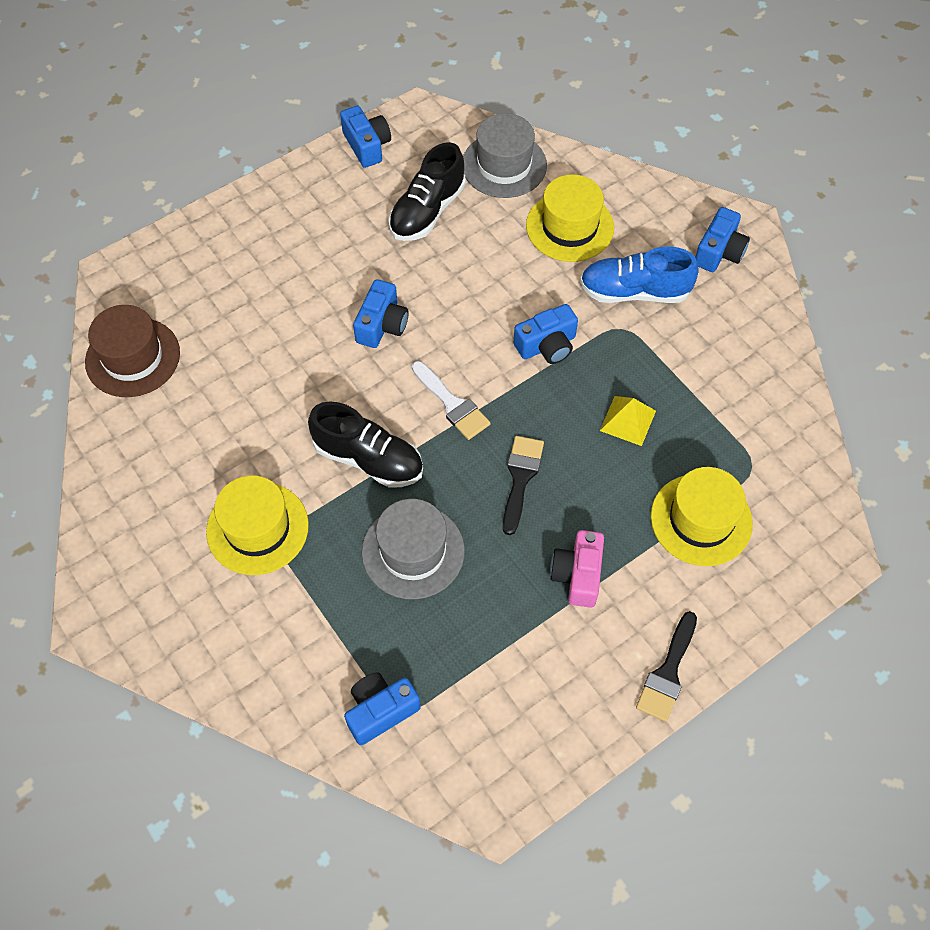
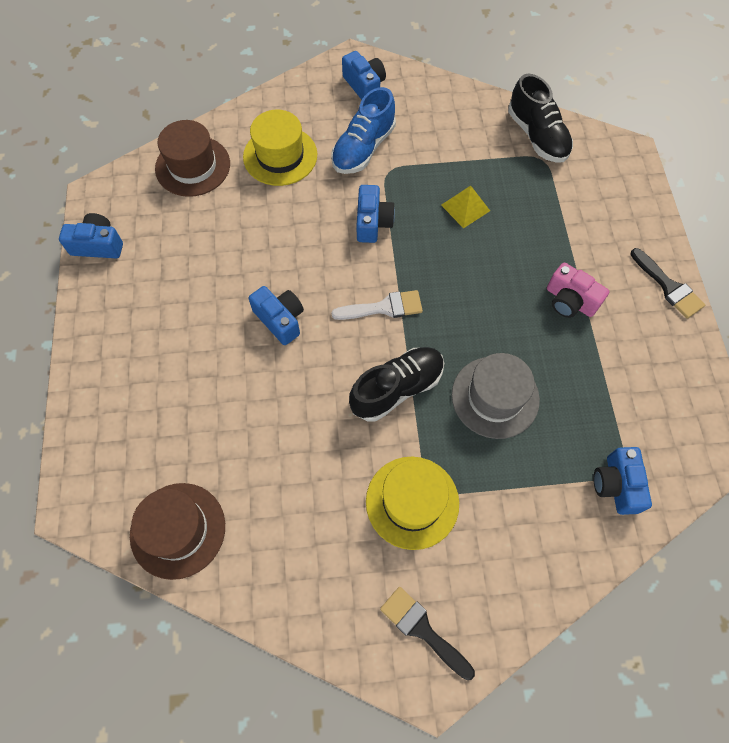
camera: 60 degrees left, 5 degrees up
(427, 211) = (196, 236): black shoe -> black shoe (537, 136)
(504, 165) = (193, 166): grey hat -> brown hat
(520, 478) = (473, 295): black brush -> black brush (422, 629)
(701, 519) = (565, 208): yellow hat -> none

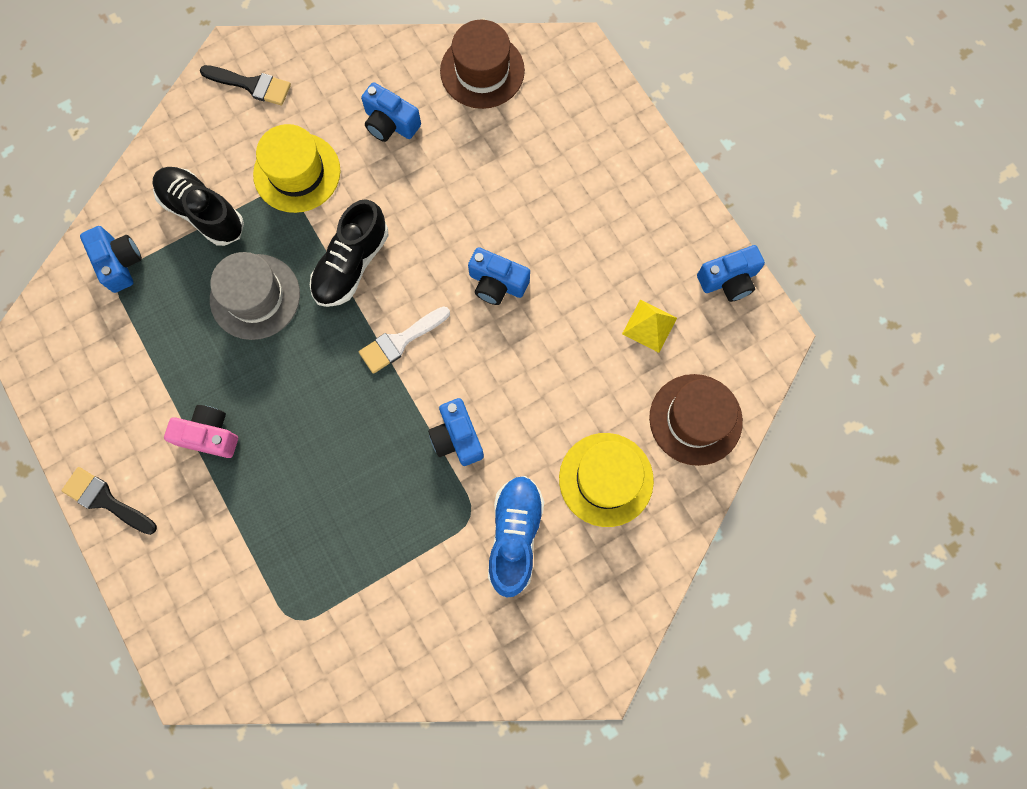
camera: 155 degrees right, 10 degrees up
(364, 86) = (560, 638): blue camera -> blue camera (390, 123)
(465, 208) = (361, 504): yellow pyramid -> yellow pyramid (649, 325)
(537, 136) = (311, 655): black shoe -> black shoe (203, 212)

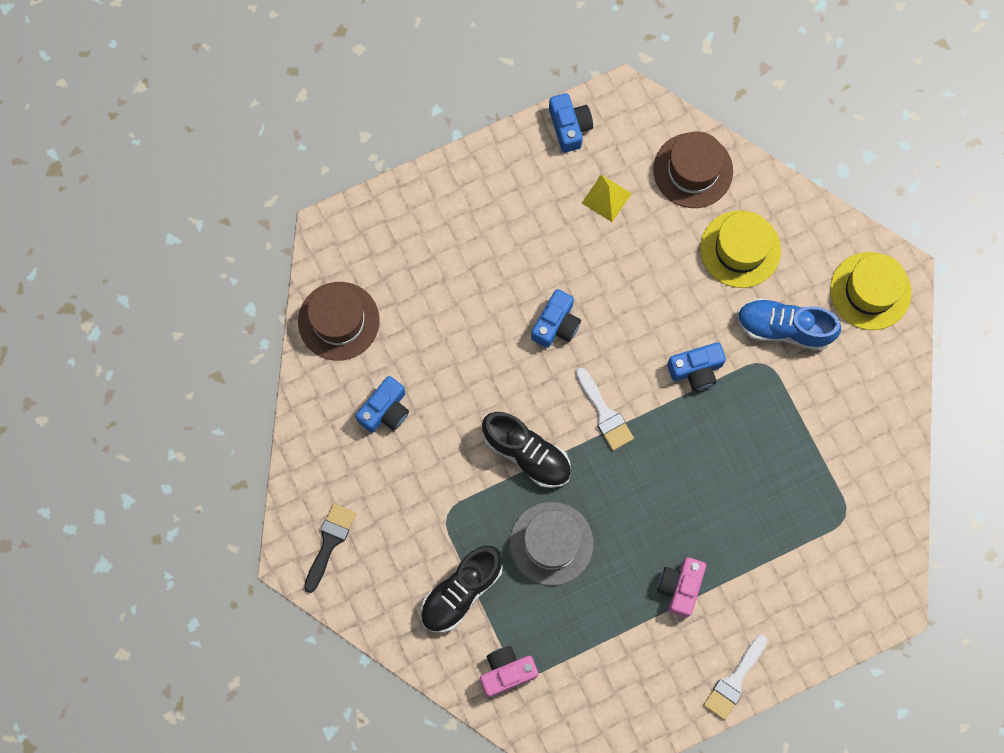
camera: 85 degrees left, 0 degrees up
(105, 500) = (734, 681): black brush -> white brush
(119, 263) = (506, 672): blue camera -> pink camera
(297, 172) = (428, 501): yellow hat -> yellow hat (870, 291)

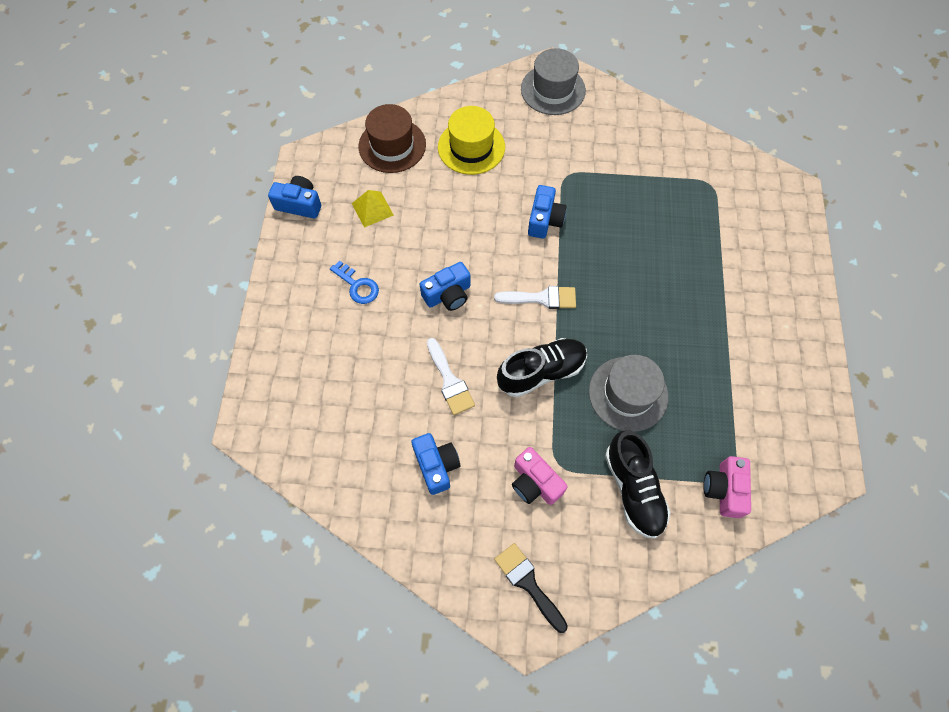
camera: 60 degrees left, 10 degrees down
(338, 321) = (332, 462): brown hat -> none
(515, 237) = (357, 286): none -> blue key
(556, 324) = (448, 294): blue camera -> blue camera turned 90 degrees clockwise
(680, 587) = (712, 318): pink camera -> pink camera (535, 482)
(734, 681) = (807, 320): white brush -> white brush (450, 381)
(784, 328) = (547, 151): blue shoe -> none
(870, 291) = (553, 90): yellow hat -> grey hat

